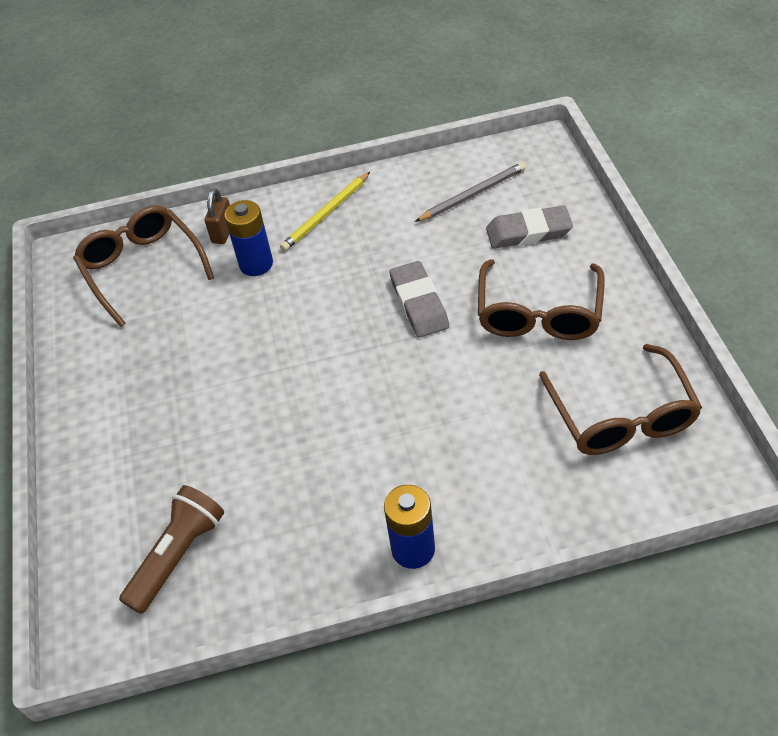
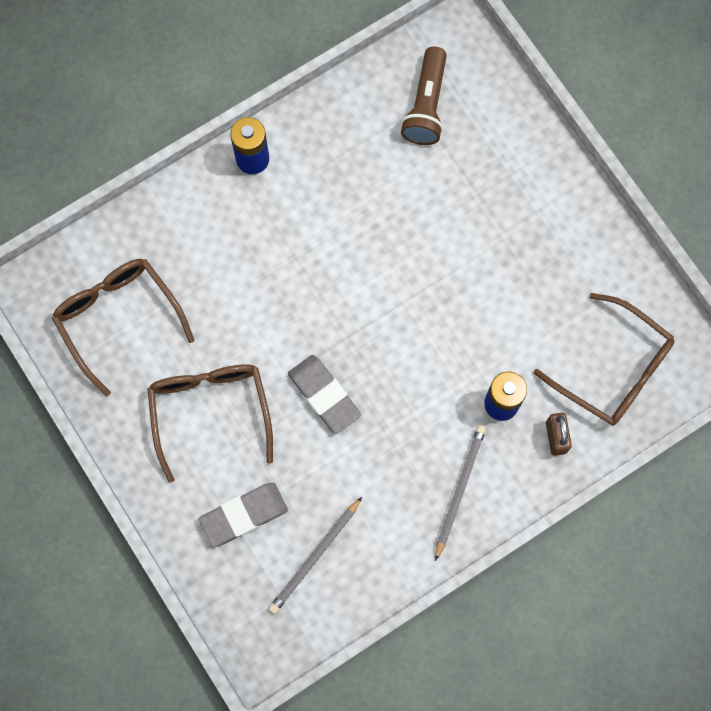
camera: 155 degrees right, 25 degrees up
(326, 214) = (459, 490): yellow pencil -> grey pencil

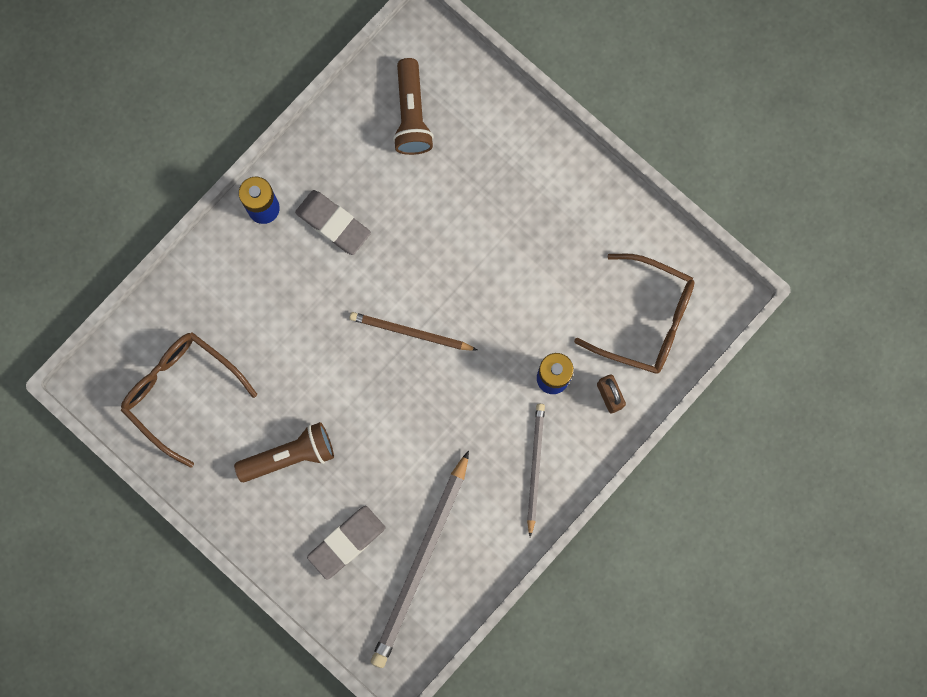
camera: 15 degrees left, 5 degrees up
(210, 411) = (290, 455): brown glasses -> brown flashlight
(315, 557) = (421, 563): grey pencil -> grey pencil, size x1.72
(324, 395) = (390, 413): grey eraser -> grey eraser (333, 223)
(367, 320) = (410, 332): none -> brown pencil

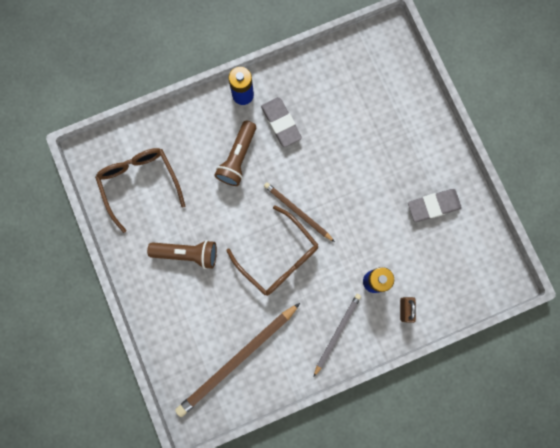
camera: 25 degrees right, 0 degrees up
(346, 542) = (197, 325): grey eraser -> grey eraser (433, 206)
(411, 115) = (360, 79): brown flashlight -> brown flashlight (237, 158)
(421, 563) = (237, 360): grey pencil -> brown pencil
(646, 319) = (450, 272): brown glasses -> brown glasses (278, 257)

